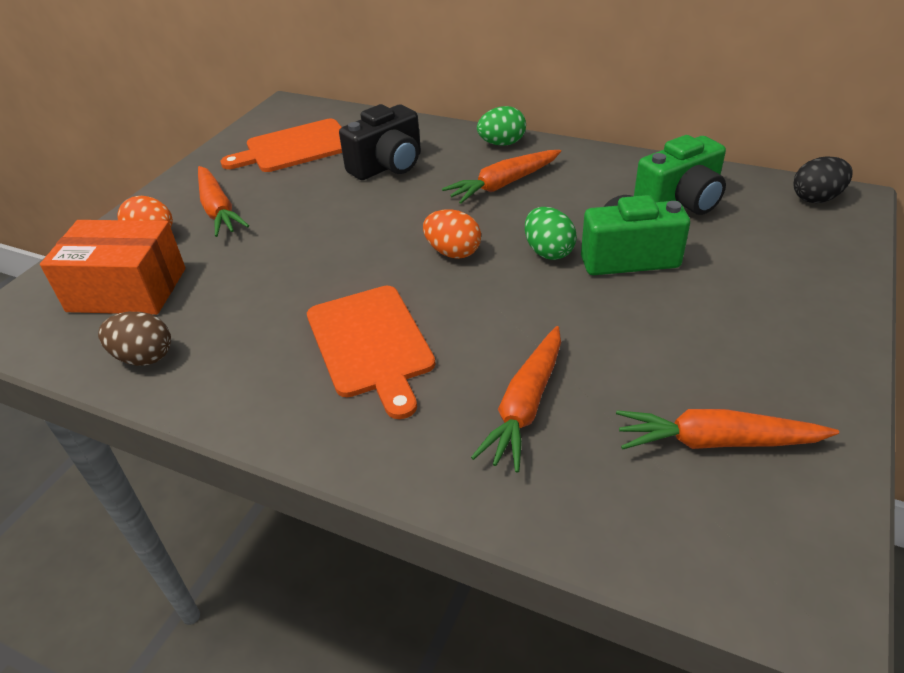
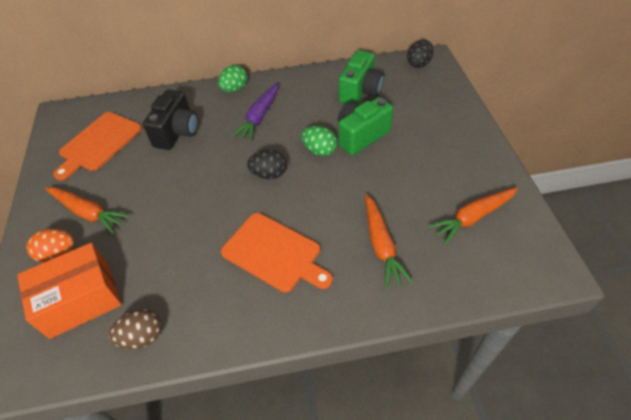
camera: 35 degrees left, 10 degrees up
(453, 252) = (269, 174): orange egg -> black egg
(504, 184) = (259, 117): orange carrot -> purple carrot

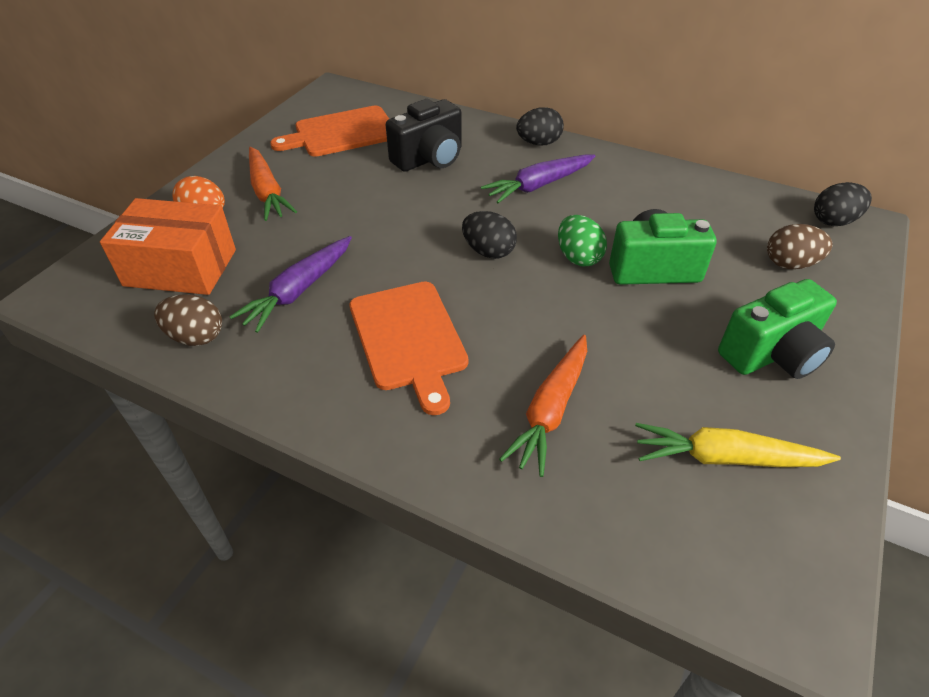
camera: 35 degrees right, 5 degrees down
(179, 265) = (299, 290): none -> purple carrot
(234, 89) = (538, 143): green egg -> black egg
(360, 92) = (705, 217): green camera -> green camera (772, 354)
(419, 98) = (790, 264): none -> brown egg
(473, 217) = (726, 458): orange carrot -> yellow carrot

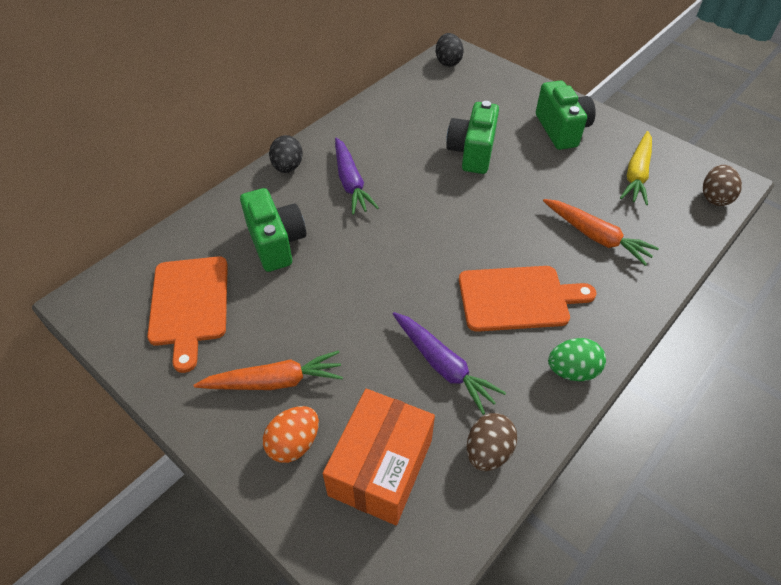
camera: 75 degrees left, 5 degrees up
(429, 159) = (276, 243): black camera -> green camera
(488, 251) = (427, 231): black egg -> none
(578, 257) = (449, 184): green egg -> green egg (572, 371)
(790, 264) = (484, 94): brown egg -> brown egg (714, 197)

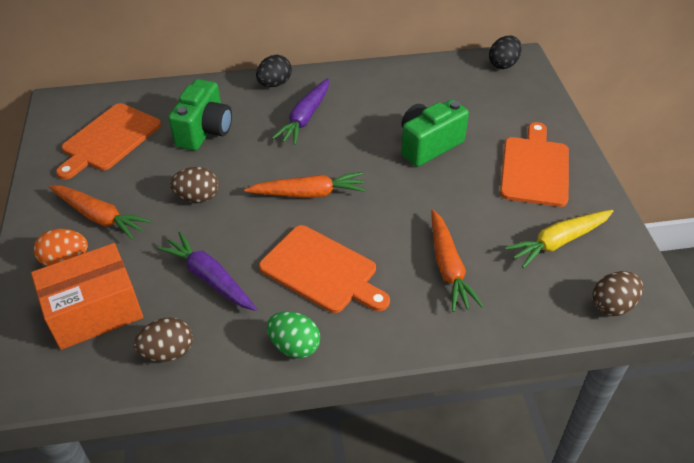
camera: 40 degrees right, 5 degrees down
(344, 304) = (197, 197): none -> brown egg
(431, 244) = (308, 193): none -> orange carrot
(443, 365) = (210, 278): purple carrot -> purple carrot turned 135 degrees clockwise
(561, 130) = (535, 168): green camera -> orange cutting board

